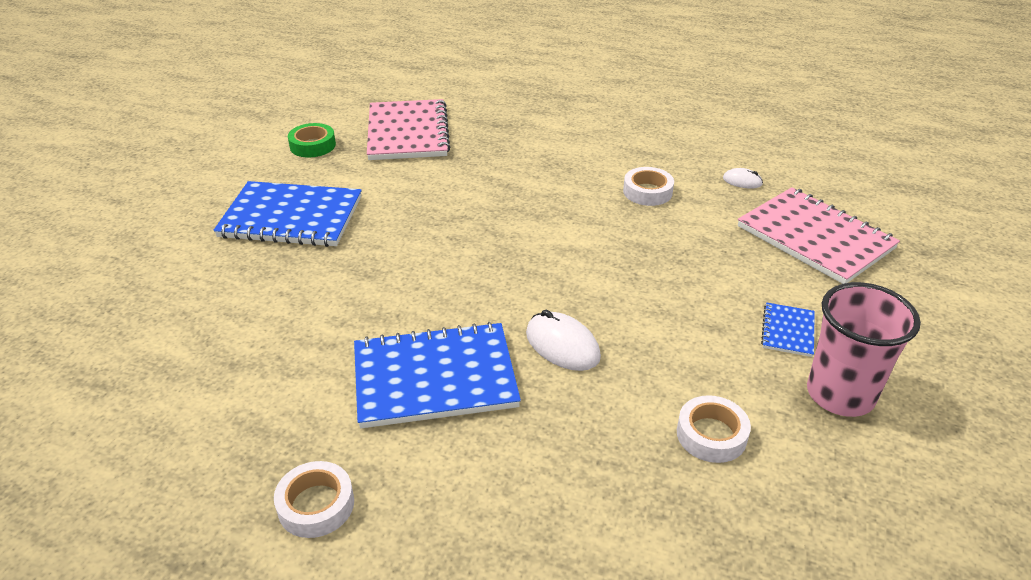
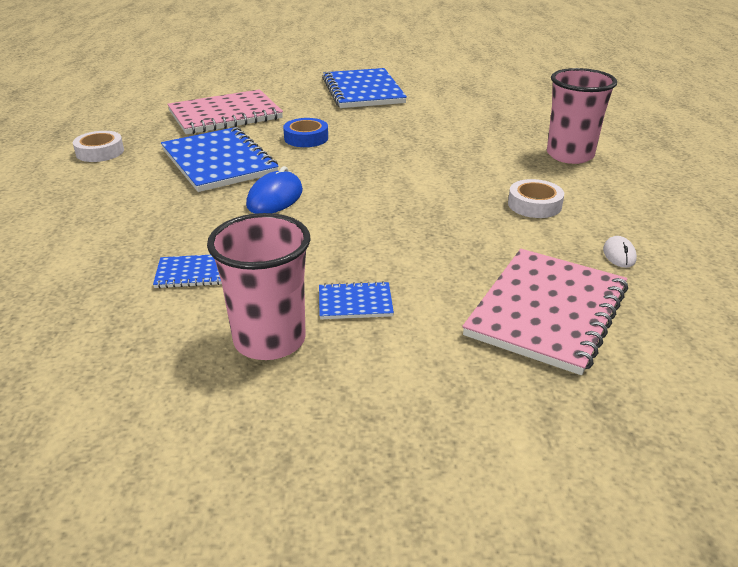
camera: 70 degrees right, 5 degrees down
(312, 145) = (456, 78): green tape -> none
(407, 133) = (512, 100): pink notebook -> pink notebook (225, 115)
(409, 291) = (306, 138): none -> blue tape
(560, 145) = (570, 155): none -> pink cup
(562, 345) = (275, 198): white mouse -> blue mouse
(711, 435) = (192, 273): white tape -> blue notebook

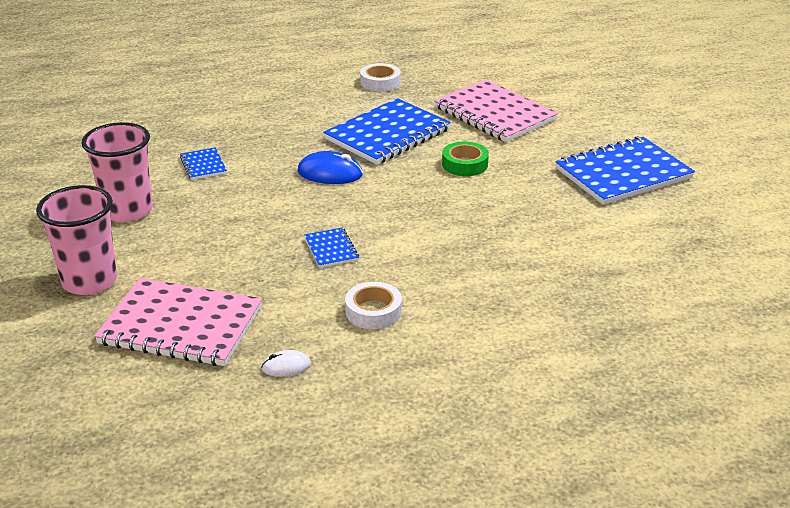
camera: 75 degrees right, 0 degrees up
(306, 138) = (465, 164): blue tape -> green tape
(355, 303) = (177, 236): blue notebook -> blue notebook (331, 249)
(570, 155) = (517, 332): pink cup -> pink cup (89, 281)

